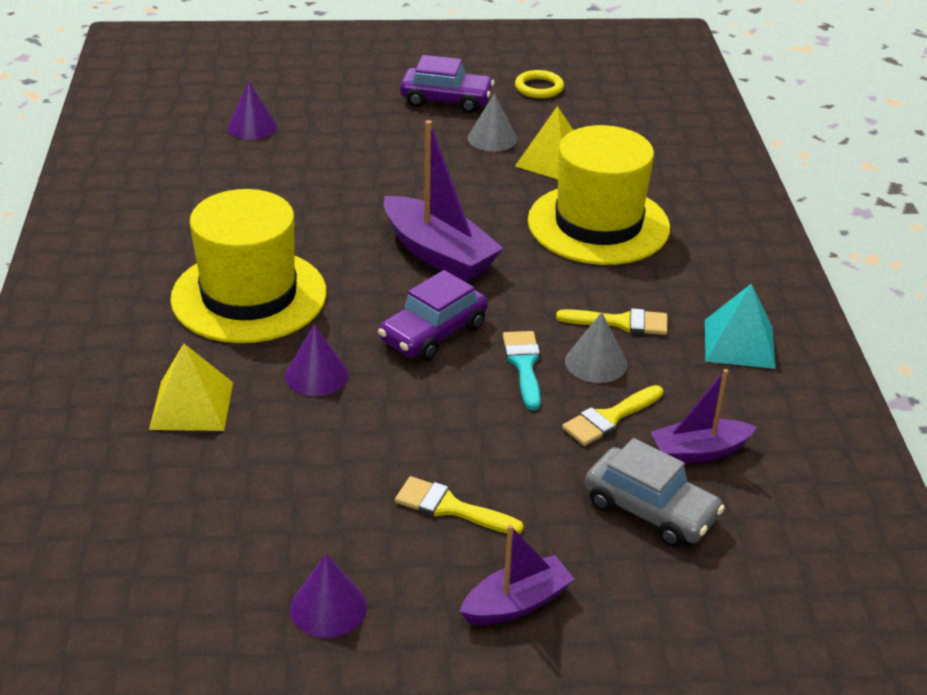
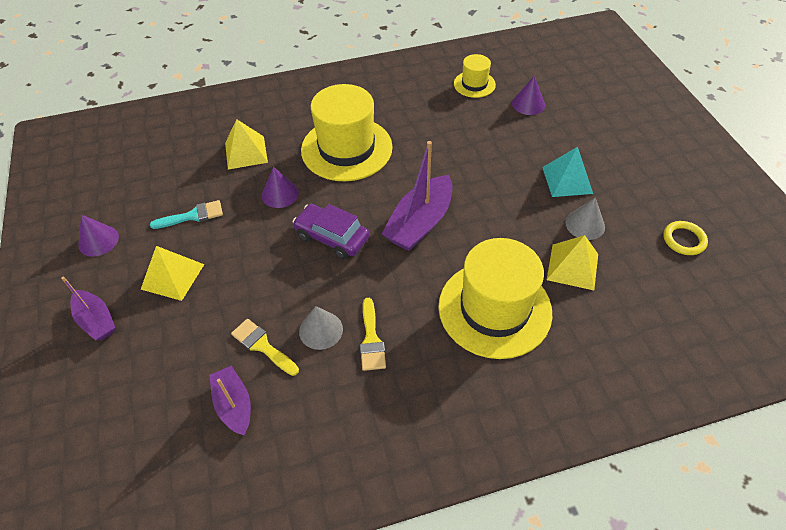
camera: 80 degrees right, 15 degrees up
(177, 159) = (474, 84): none -> yellow hat
(446, 100) = (625, 188): purple car -> none
(450, 507) = (172, 276): yellow brush -> yellow pyramid
(524, 365) = (310, 289): turquoise brush -> turquoise brush (192, 216)
(650, 510) = (174, 380): grey car -> none
(739, 343) = (365, 424): turquoise pyramid -> turquoise pyramid (567, 180)

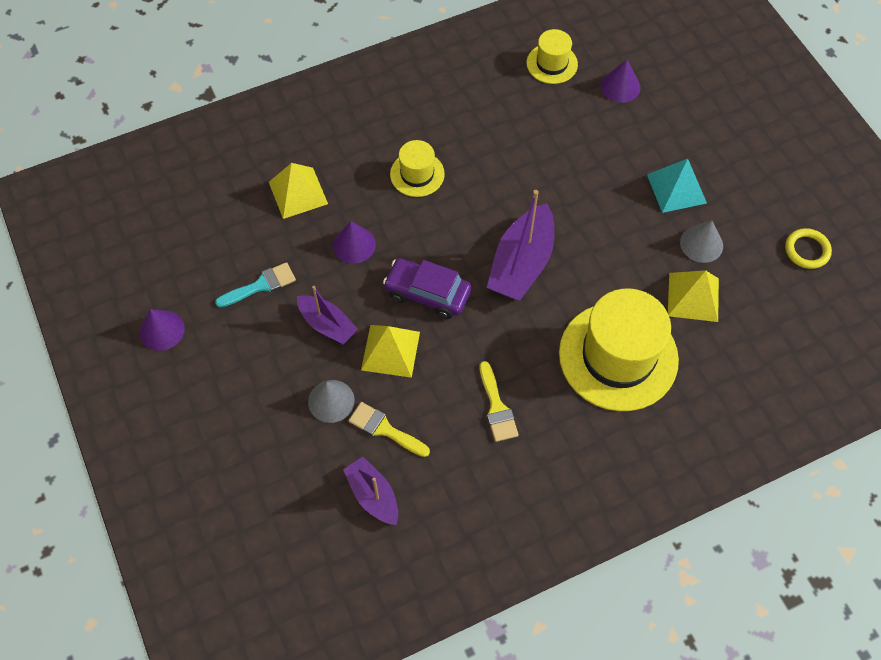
camera: 10 degrees left, 10 degrees up
(96, 320) = (196, 425): purple boat -> purple boat (327, 324)
(172, 276) = (262, 363): yellow pyramid -> yellow pyramid (390, 350)
(321, 330) = (441, 404): grey cone -> grey cone (331, 401)
(346, 148) = (417, 174): yellow hat -> yellow hat, size x0.50

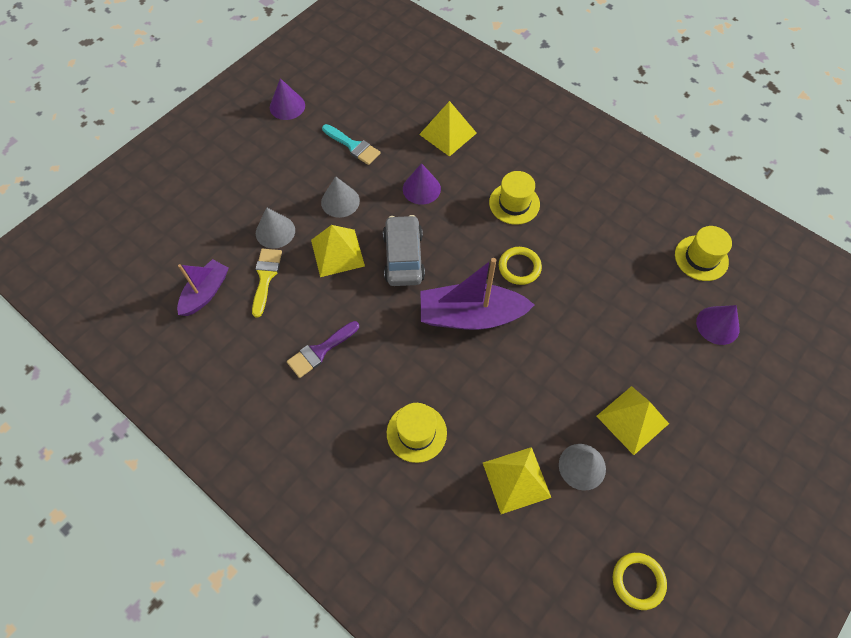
camera: 65 degrees right, 0 degrees up
(327, 324) = (340, 201): purple boat -> grey cone
(427, 293) = (403, 257): purple car -> grey car
(490, 202) = (519, 267): none -> yellow ring
(496, 407) = (320, 351): yellow brush -> purple brush
(618, 356) = (416, 433): yellow hat -> yellow hat, size x0.50
(676, 188) = (632, 419): turquoise pyramid -> yellow pyramid

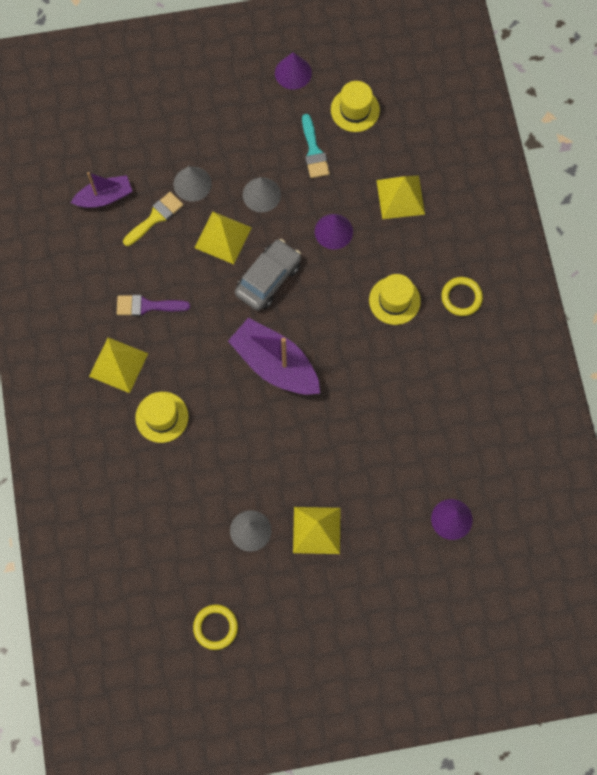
camera: 40 degrees right, 10 degrees up
(516, 479) = (199, 502): yellow pyramid -> yellow pyramid (118, 364)
(519, 267) = (347, 356): yellow ring -> yellow ring (461, 297)
(701, 258) = (496, 461): yellow hat -> yellow hat (355, 110)

